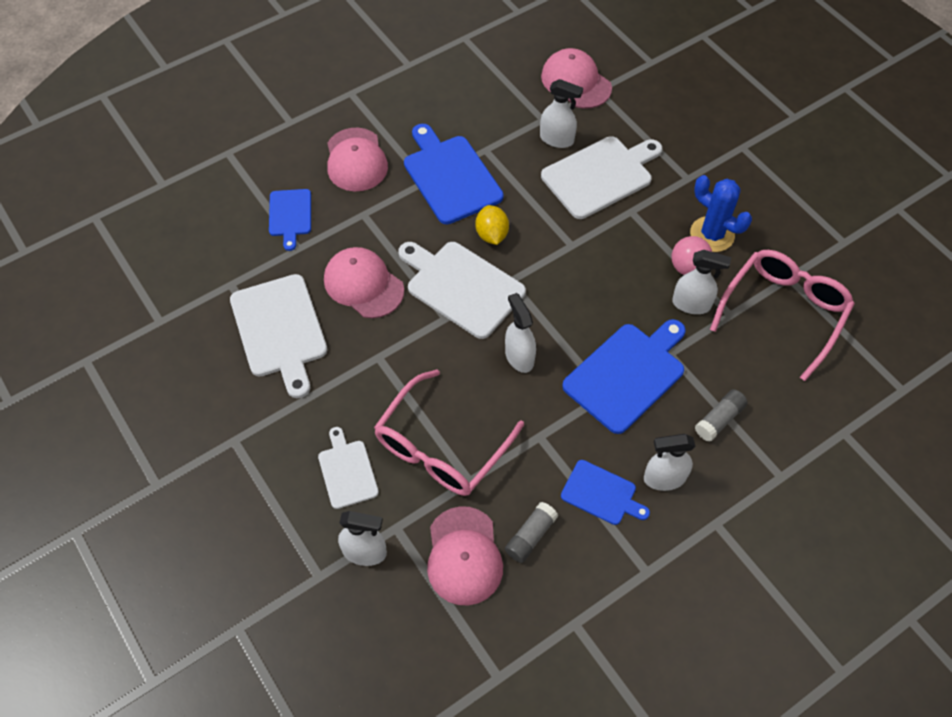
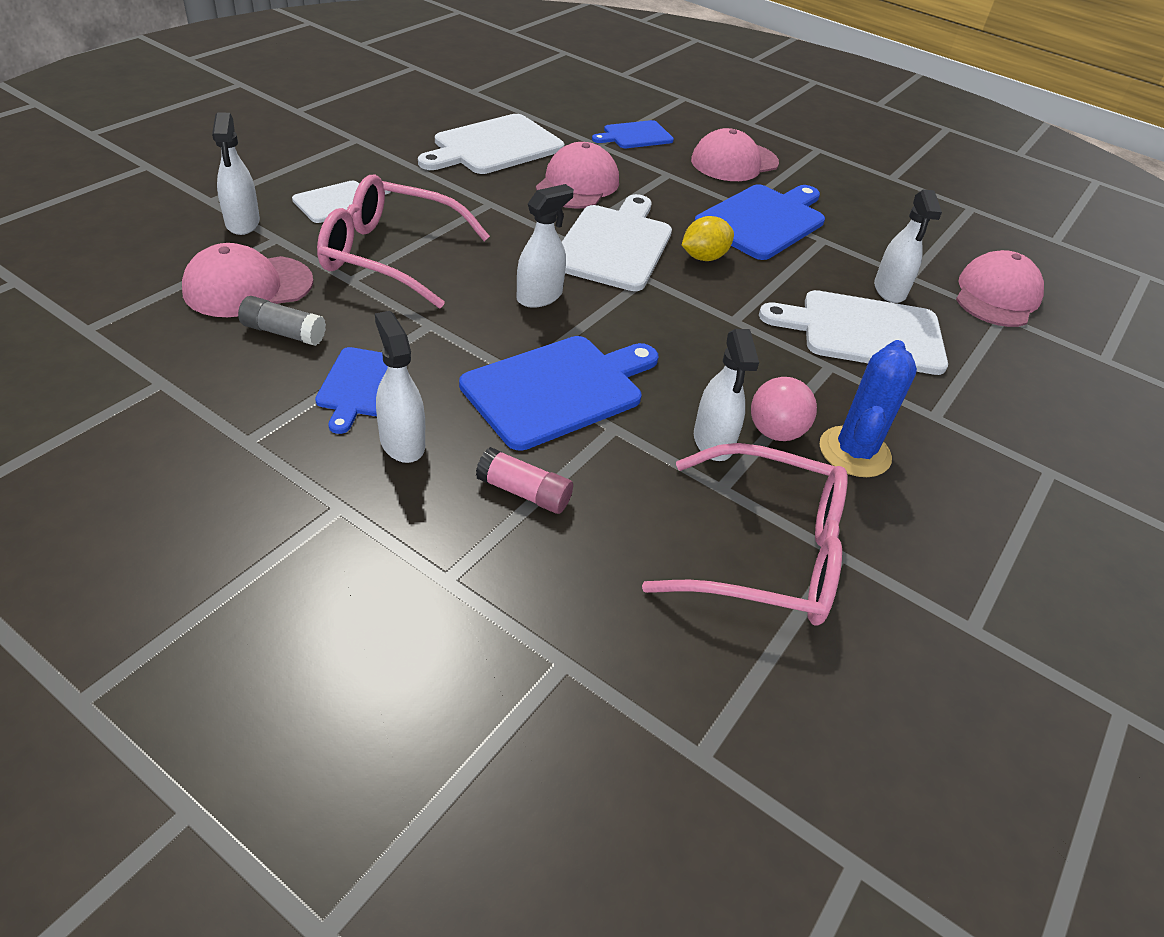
camera: 65 degrees right, 15 degrees down
(600, 176) = (864, 332): white cutting board -> white cutting board turned 150 degrees clockwise
(627, 374) = (558, 389): blue cutting board -> blue cutting board turned 60 degrees counterclockwise
(719, 419) = (524, 492): grey glue stick -> pink glue stick

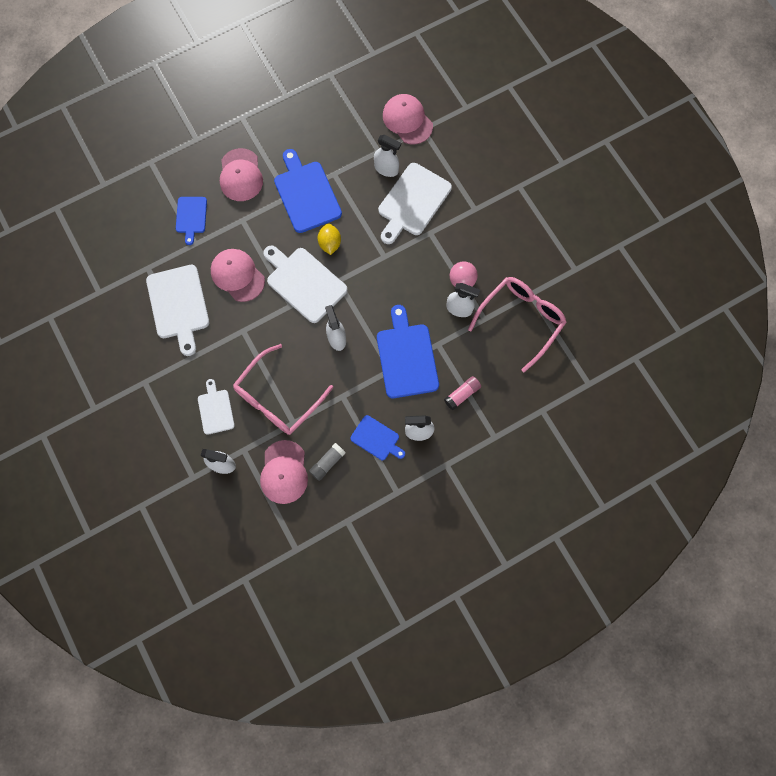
camera: 60 degrees left, 30 degrees up
(854, 452) = (483, 256): blue cactus -> none

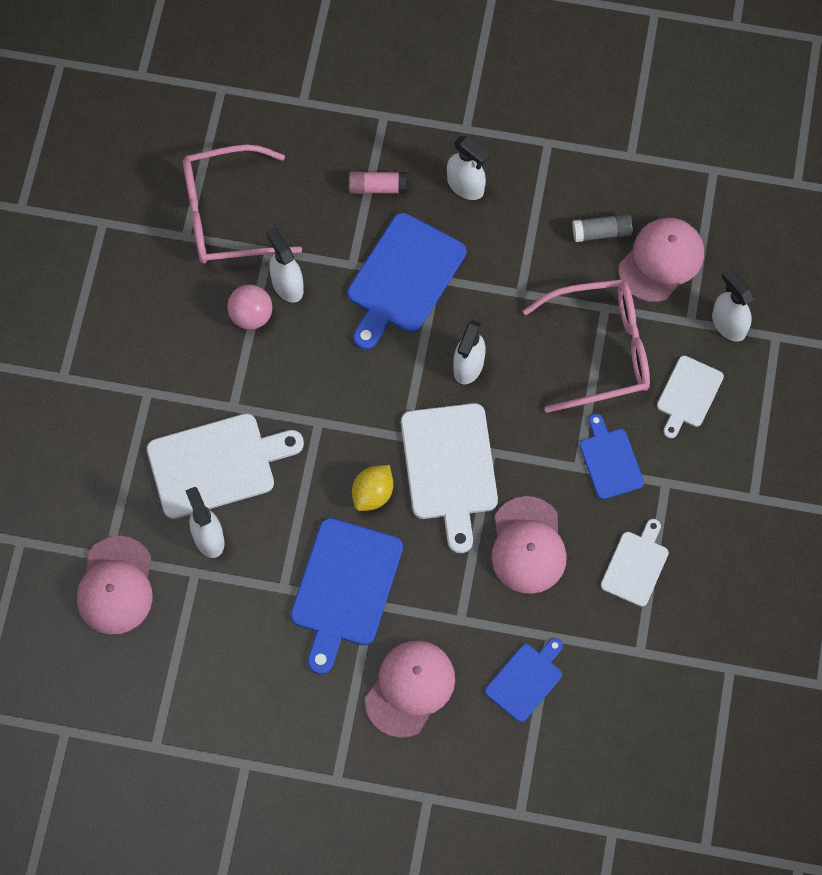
camera: 140 degrees left, 5 degrees down
(178, 305) = (636, 566): white cutting board -> white cutting board, size x0.57
(376, 439) = (521, 215): blue cutting board -> blue cutting board (610, 460)

